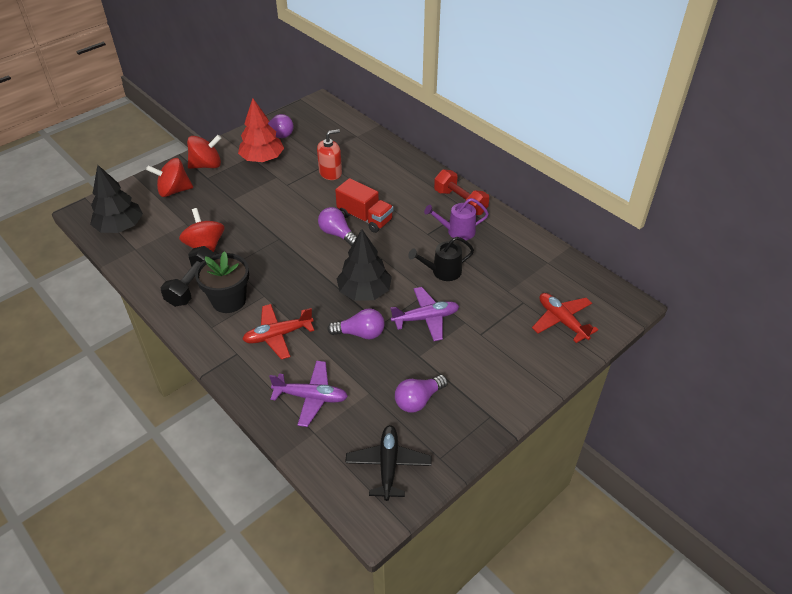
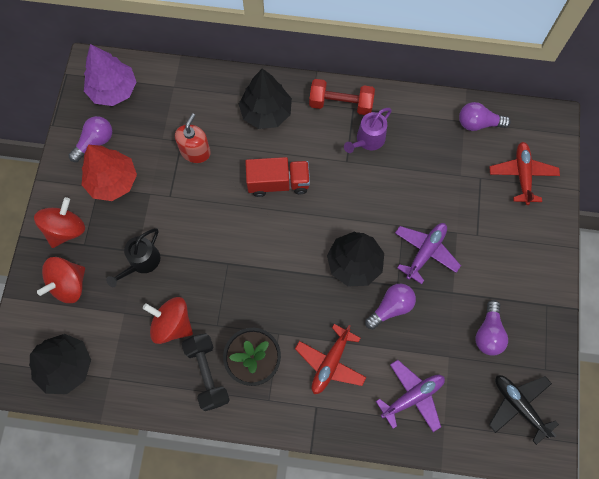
camera: 40 degrees left, 25 degrees up
(318, 119) = (113, 90): none -> purple tree
(337, 234) = (273, 219): purple light bulb -> purple light bulb (478, 123)
(401, 179) = (266, 112): none -> black tree
(443, 271) = (395, 194): black watering can -> black watering can (142, 262)
(562, 321) = (522, 175): red plane -> red plane turned 75 degrees clockwise

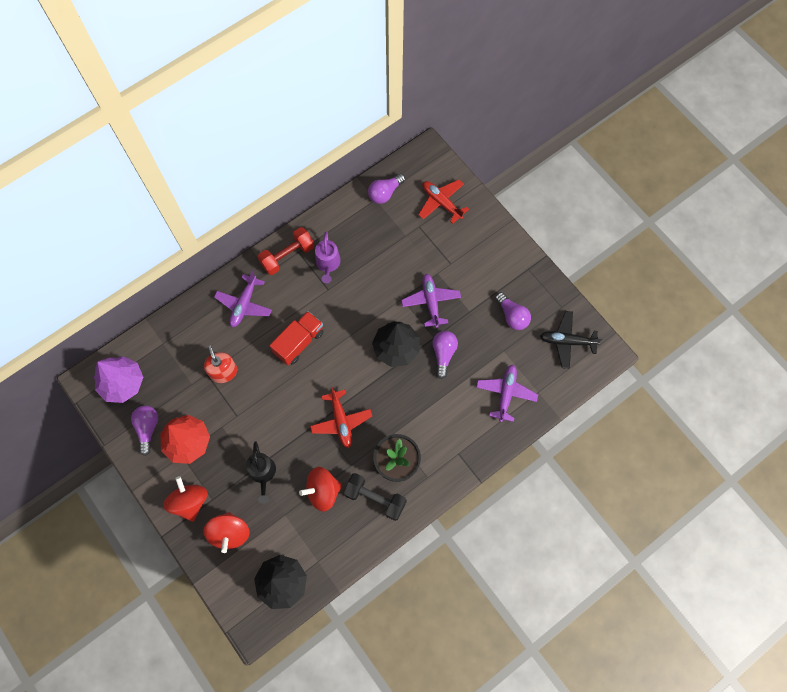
camera: 45 degrees left, 0 degrees up
(266, 112) = (244, 304): black tree -> purple plane
(330, 363) = (441, 420): red plane -> red plane (341, 421)

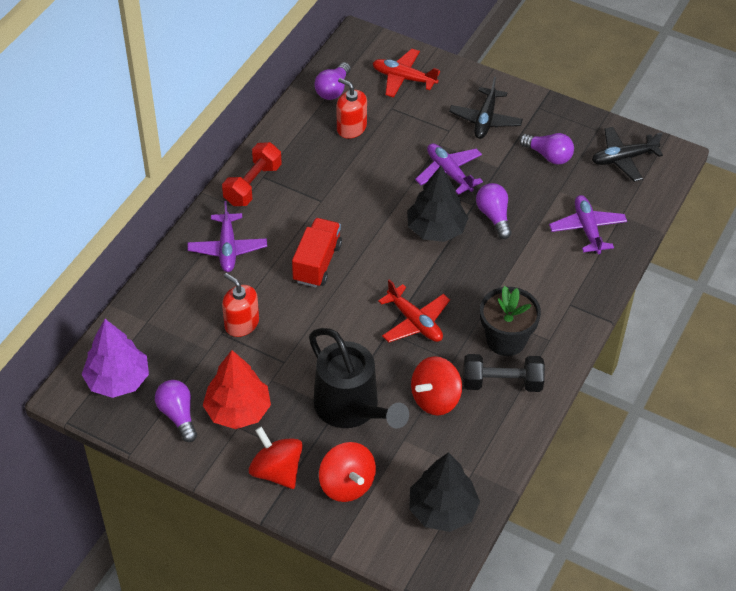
camera: 25 degrees left, 20 degrees down
(263, 473) = (351, 408): black watering can -> black watering can, size x1.76
(328, 264) = (306, 176): purple watering can -> none
(381, 233) = (351, 128): none -> red soap dispenser
(482, 264) = (485, 120): none -> black plane

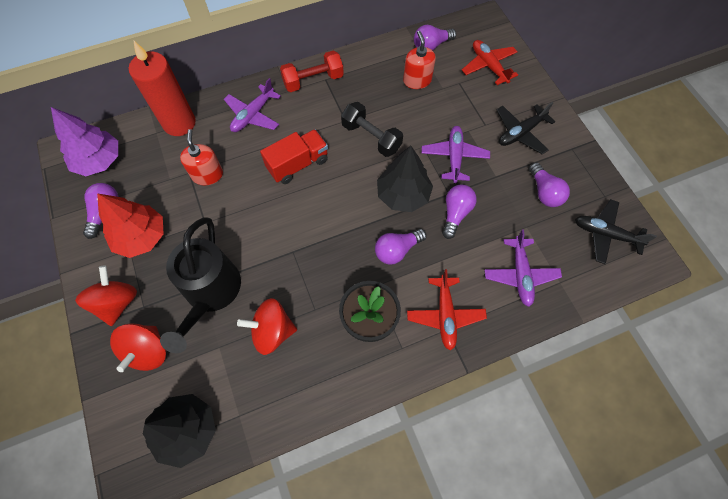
camera: 40 degrees right, 15 degrees up
(161, 299) = (179, 123): none -> red candle
(415, 322) = (318, 257): red plane -> red plane (445, 315)
(474, 274) = (397, 250): none -> purple light bulb
(502, 383) = (332, 357): black dumbbell -> black dumbbell (371, 137)
(587, 229) = (520, 274): purple plane -> purple plane turned 150 degrees clockwise

